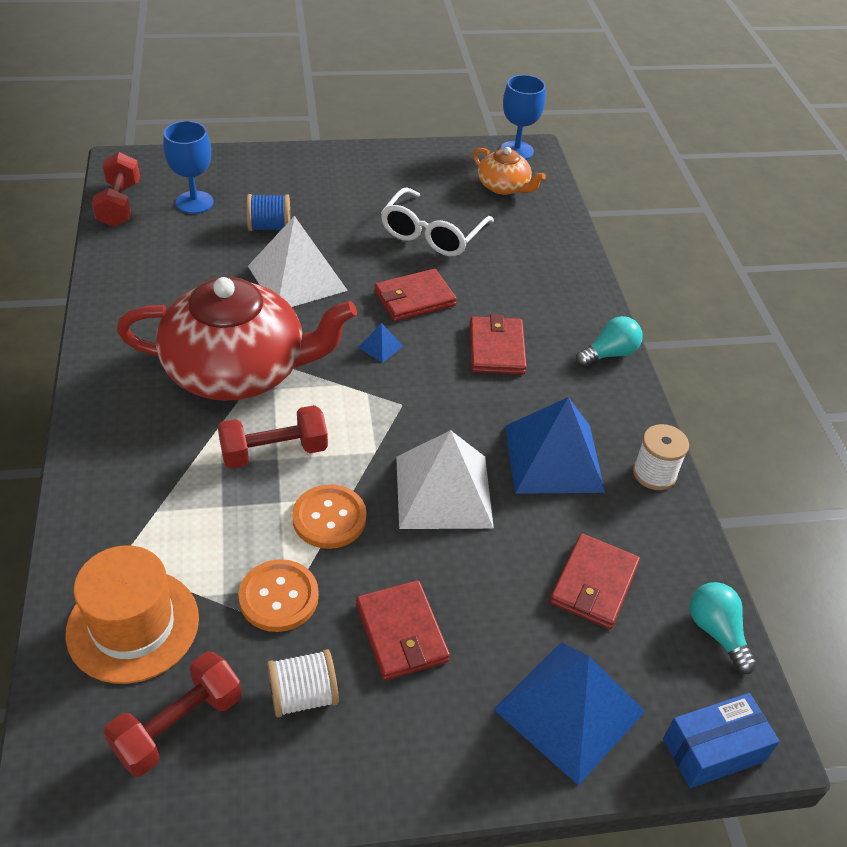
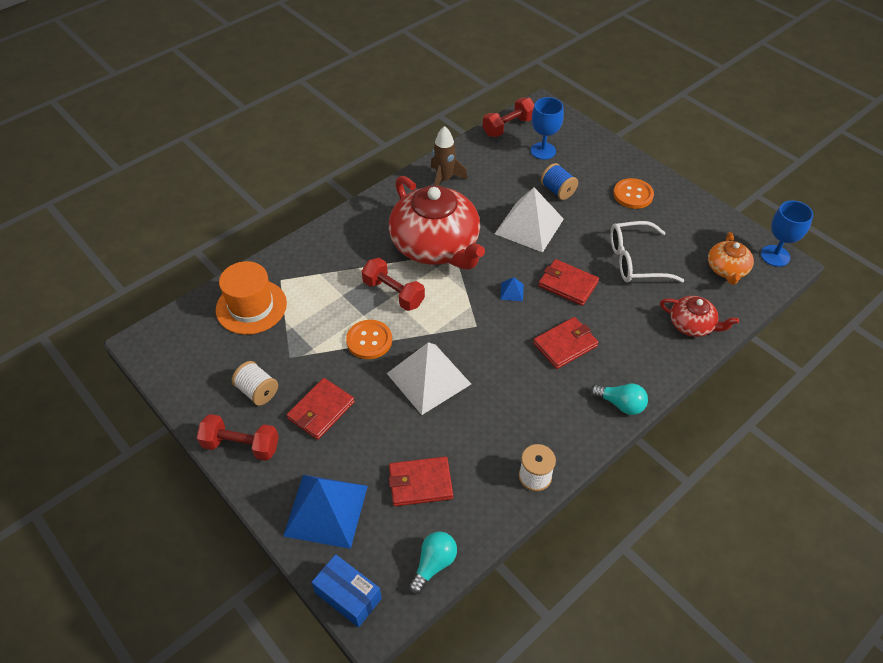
camera: 60 degrees right, 5 degrees up
(136, 303) = (444, 180): none -> brown rocket
(178, 725) = (212, 355): red dumbbell -> red dumbbell (241, 445)
(279, 597) = (305, 349): orange button -> orange button (633, 195)
(551, 248) = (692, 325): none -> red teapot
(554, 458) = (500, 418): blue pyramid -> none

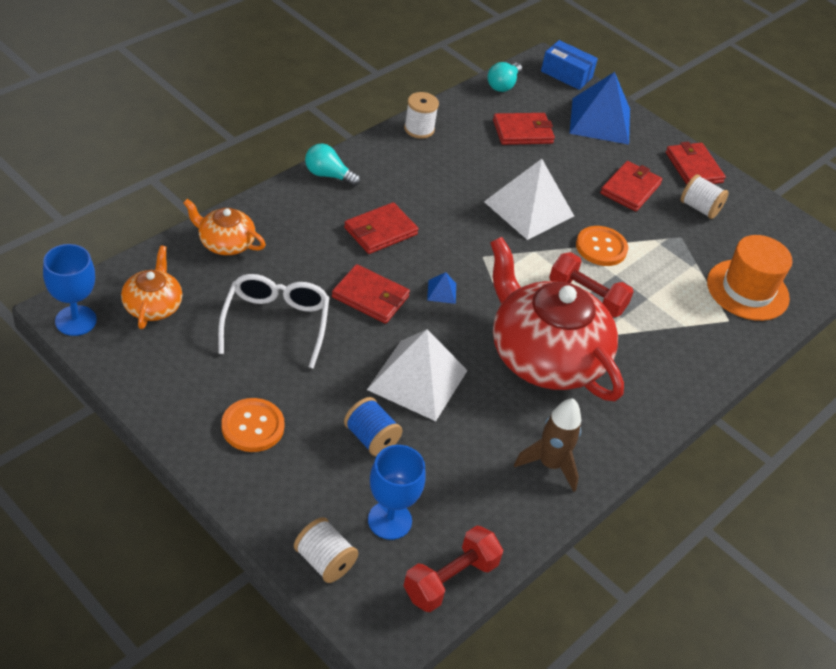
camera: 170 degrees right, 5 degrees down
(241, 445) = (693, 167): red dumbbell -> red wallet
(577, 133) = (324, 561): none -> white spool
(635, 261) = (276, 323): white glasses -> white glasses turned 75 degrees counterclockwise
(692, 325) = (225, 243): red teapot -> orange teapot

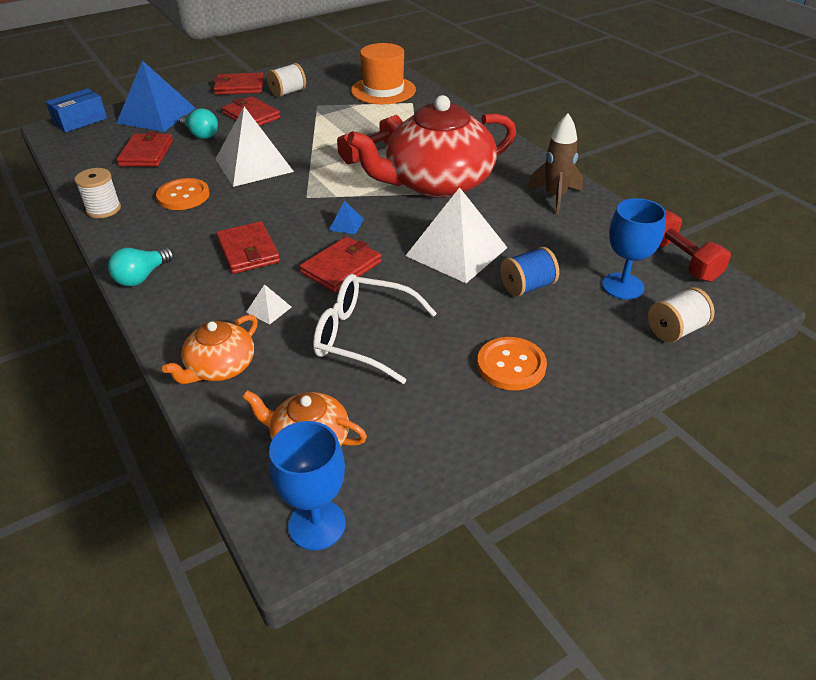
camera: 70 degrees left, 5 degrees down
(300, 258) = (268, 309): none -> white pyramid
(503, 85) = (70, 154): turquoise light bulb -> turquoise light bulb (201, 134)
(601, 247) = (317, 139): orange button -> orange button (183, 196)

